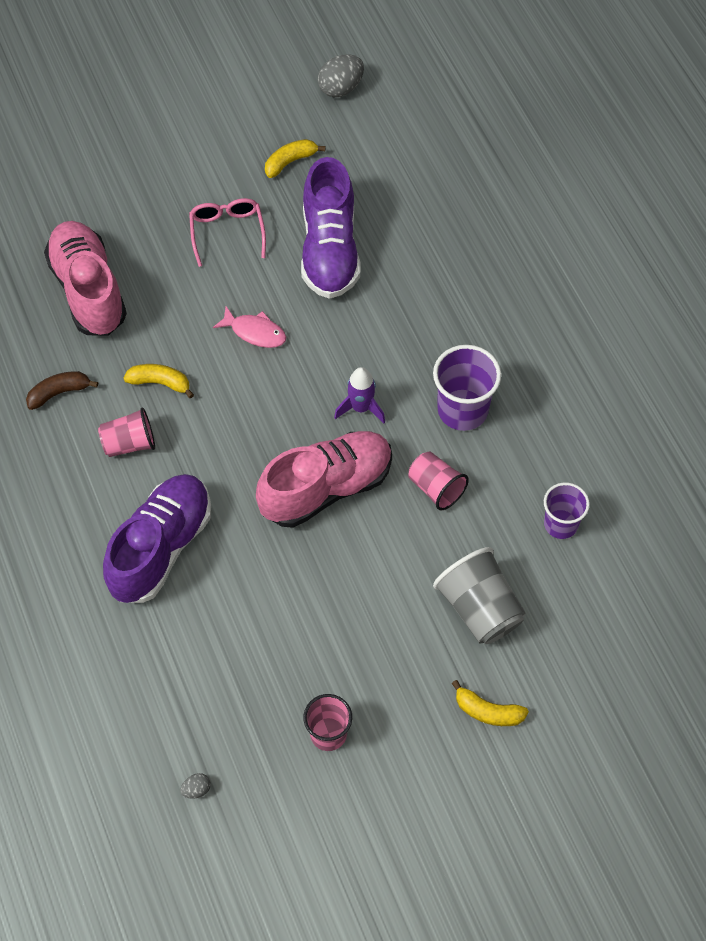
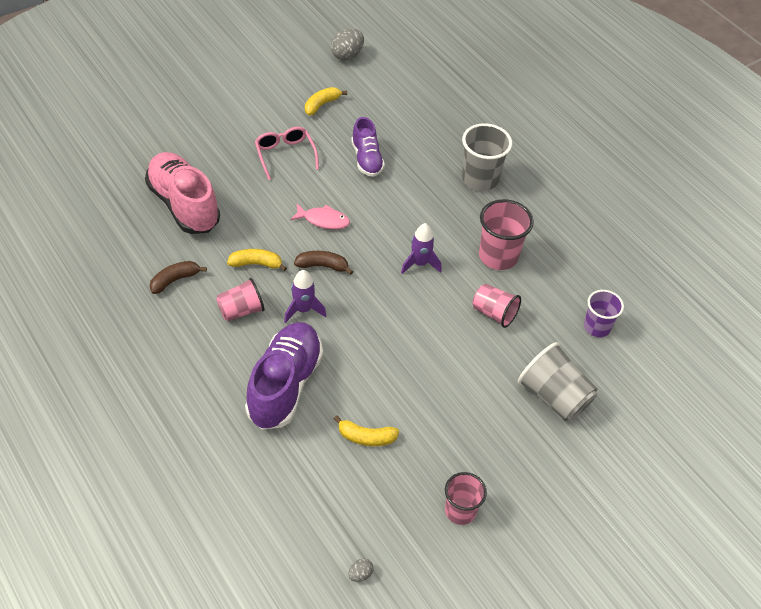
camera: 15 degrees left, 10 degrees down
(203, 452) = (303, 310): none -> purple rocket
(240, 396) = (322, 266): none -> brown banana
(326, 488) = (408, 324): pink shoe -> none
(329, 250) = (366, 159): purple shoe -> purple shoe, size x0.59
(462, 410) = (498, 256): purple cup -> pink cup
(469, 296) = (480, 179): none -> grey cup
(488, 711) = (584, 474): yellow banana -> yellow banana (366, 437)

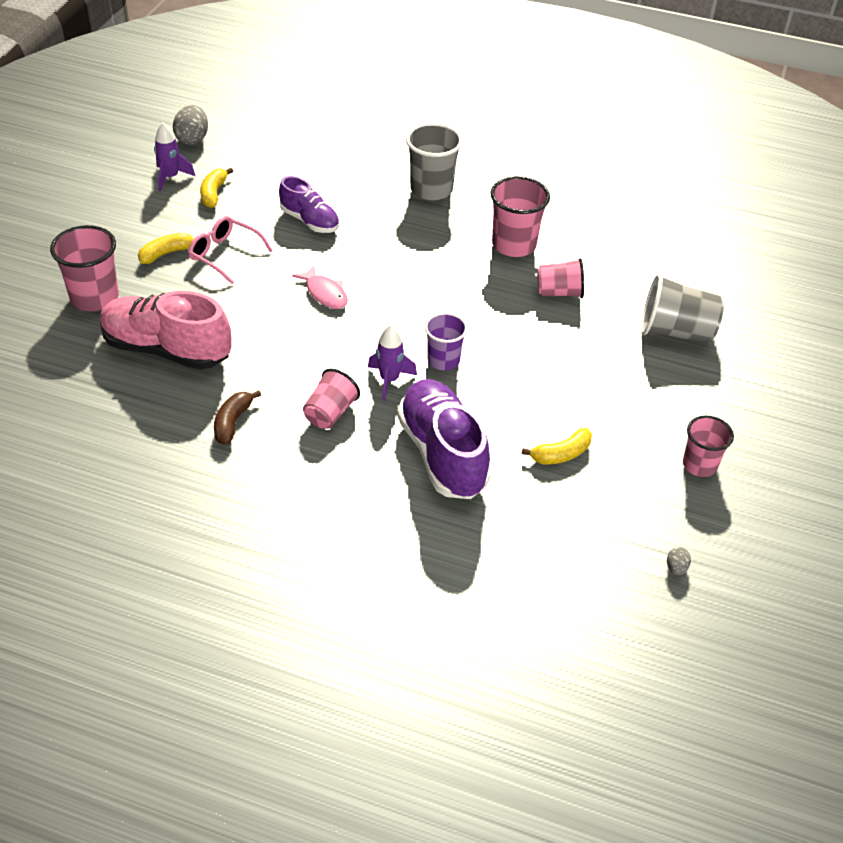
camera: 35 degrees left, 5 degrees down
(175, 143) = (94, 298): none -> pink cup
(256, 264) = (300, 364): yellow banana -> yellow banana (166, 253)
(322, 266) = (367, 333): brown banana -> none
(323, 220) = (325, 293): pink fish -> pink fish turned 75 degrees clockwise
(420, 263) = (453, 285): purple rocket -> purple rocket (170, 177)
(597, 327) = (651, 259): purple cup -> purple cup (443, 360)

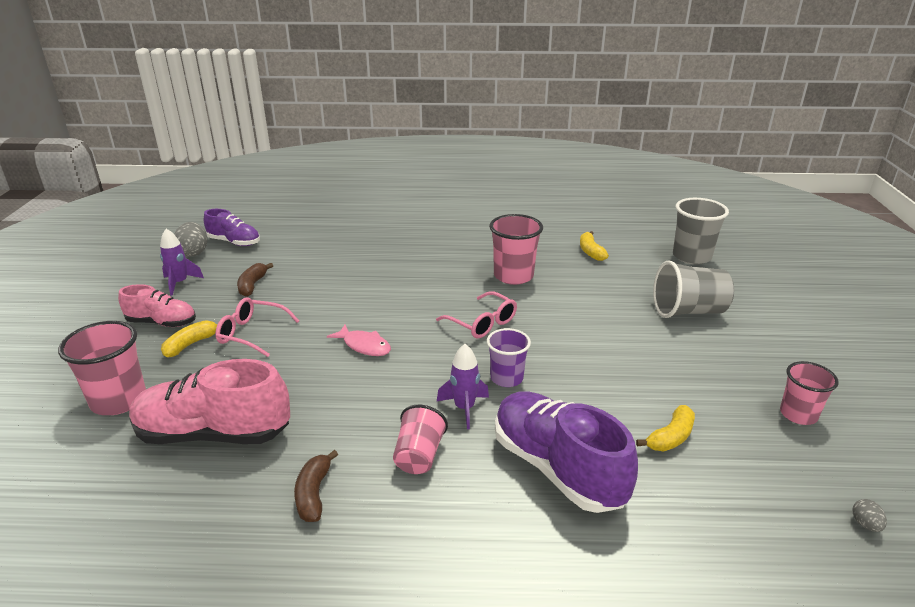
camera: 15 degrees left, 15 degrees down
(145, 222) = (162, 323): none -> pink shoe
(213, 193) = (226, 288): yellow banana -> yellow banana (590, 252)
(240, 196) = (252, 285): none -> brown banana
(310, 221) = (325, 292): purple shoe -> purple shoe (234, 242)
(431, 189) = (422, 251): grey cup -> grey cup (691, 256)
(451, 295) = (482, 323): none -> pink glasses
(559, 292) = (573, 302): pink cup -> none

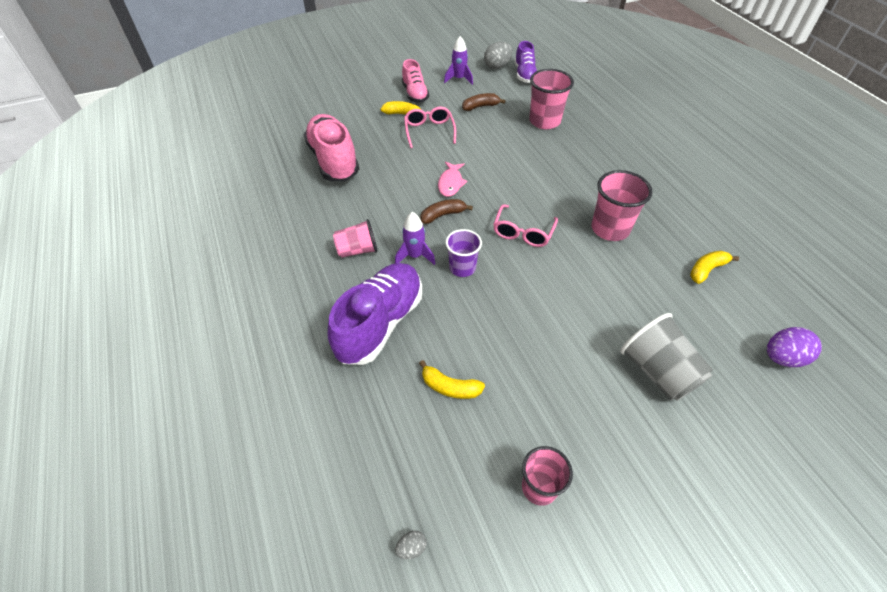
camera: 65 degrees right, 20 degrees up
(119, 400) = (341, 116): pink cup -> pink cup (544, 121)
(314, 494) = (307, 218): brown banana -> brown banana (443, 215)
(691, 256) = (782, 358): grey cup -> purple egg

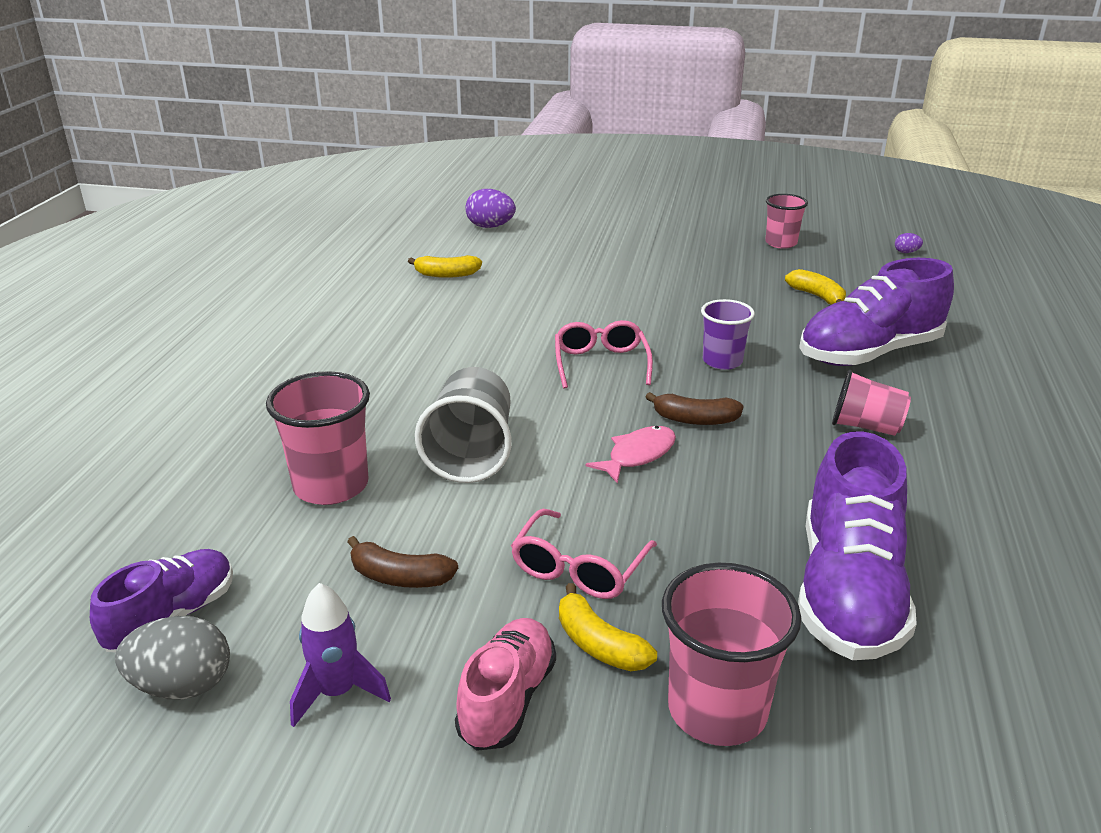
camera: 145 degrees left, 20 degrees down
(333, 160) = (847, 592): pink shoe -> purple shoe
(411, 548) = (906, 252): grey egg -> purple egg
(415, 256) = (779, 392): purple rocket -> none
(523, 232) = (601, 363): pink glasses -> pink glasses turned 60 degrees counterclockwise
(610, 229) = (486, 330): pink cup -> pink cup (717, 710)
(658, 371) = (607, 250): grey cup -> grey cup (471, 453)

